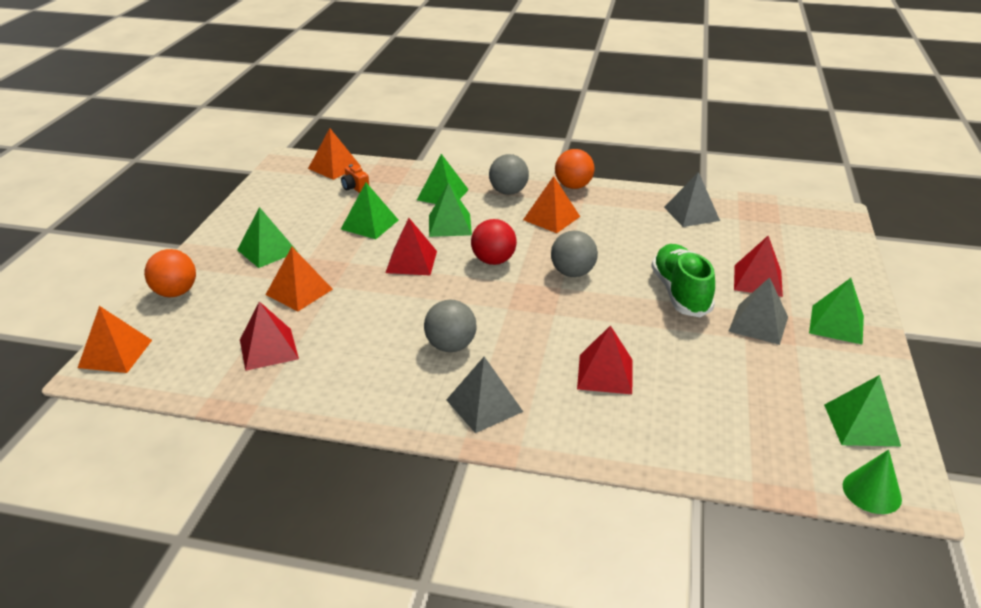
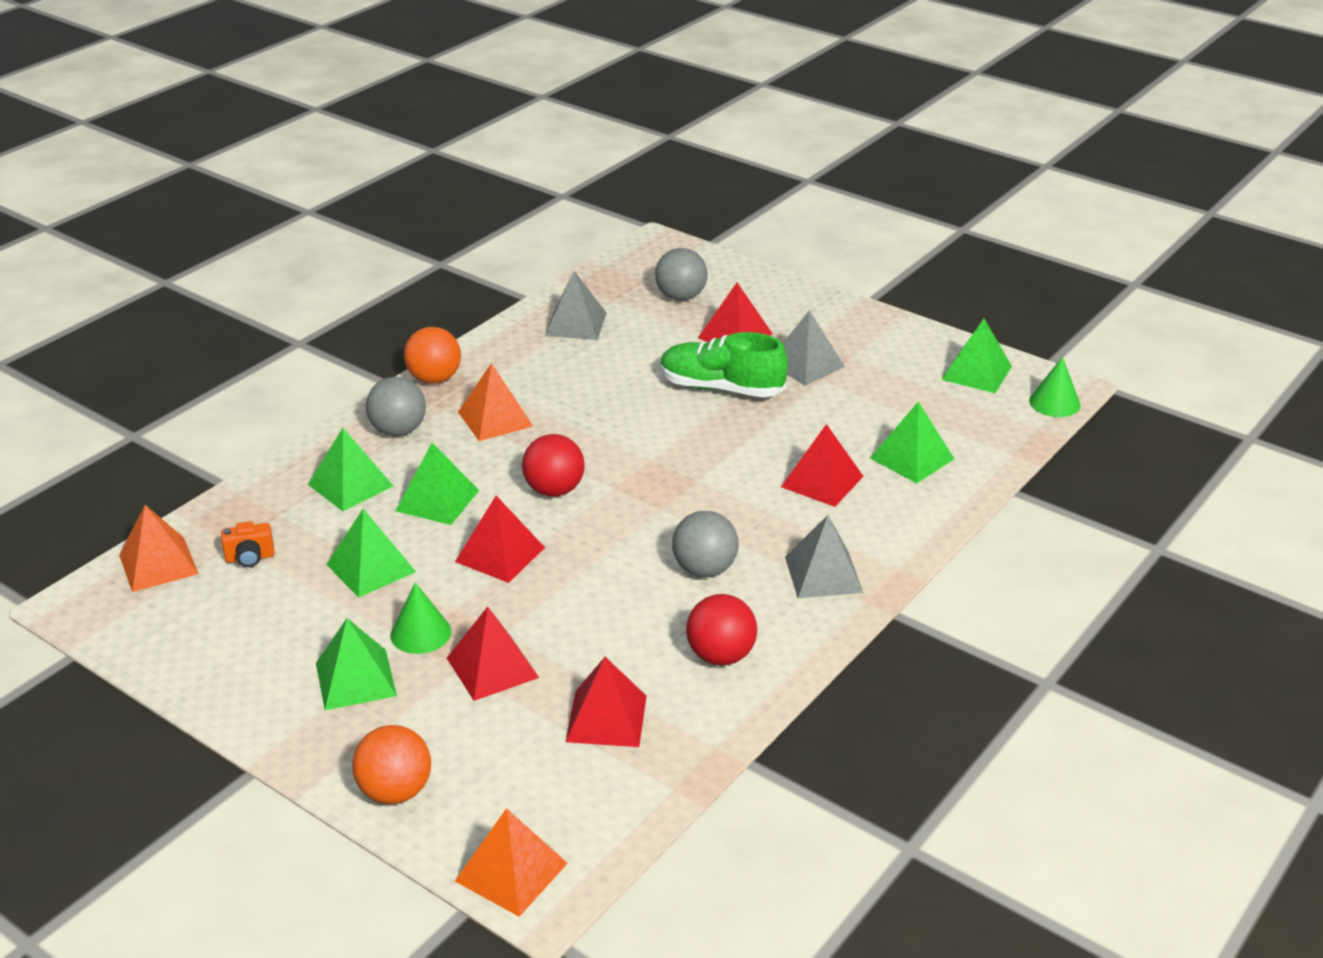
camera: 65 degrees left, 0 degrees up
(299, 292) = (492, 668): orange pyramid -> red pyramid
(319, 258) = (420, 633): none -> green cone
(357, 380) = (720, 656): none -> red ball
(572, 273) = (628, 442): grey ball -> grey ball (681, 297)
(836, 324) = (836, 324): green pyramid -> green pyramid (912, 458)

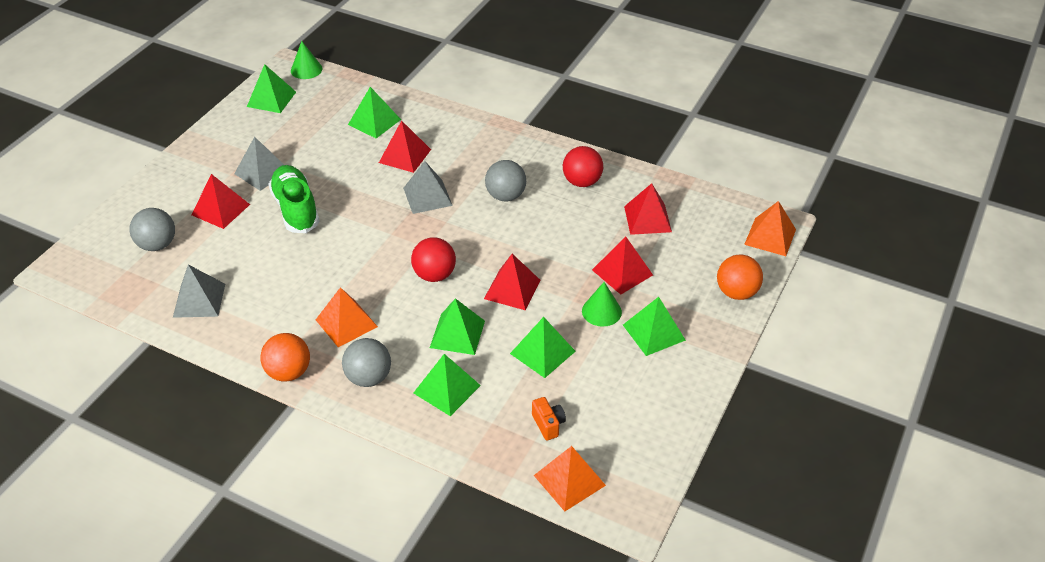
camera: 100 degrees left, 10 degrees up
(721, 388) = (296, 209): green shoe -> green shoe turned 150 degrees clockwise
(823, 574) = (498, 149): grey pyramid -> grey pyramid (427, 196)

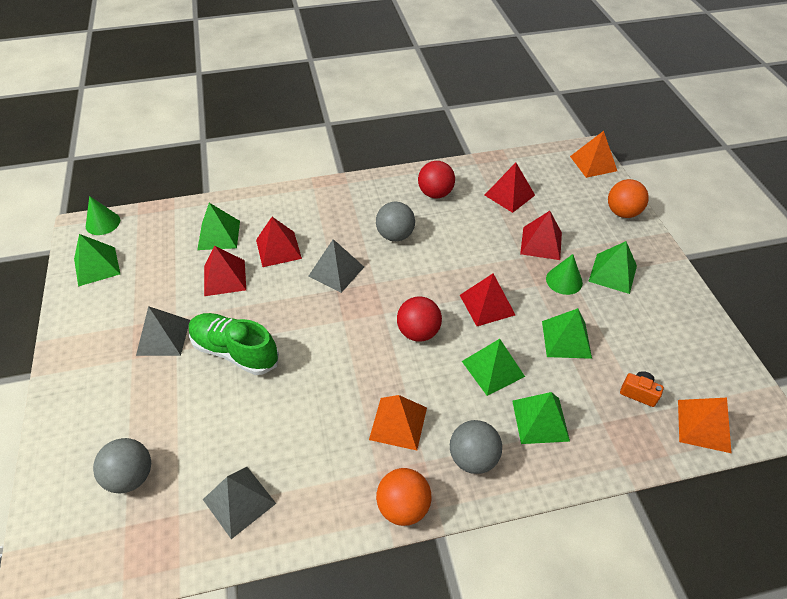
camera: 40 degrees left, 5 degrees up
(220, 209) = (160, 397): red pyramid -> red pyramid (225, 277)

